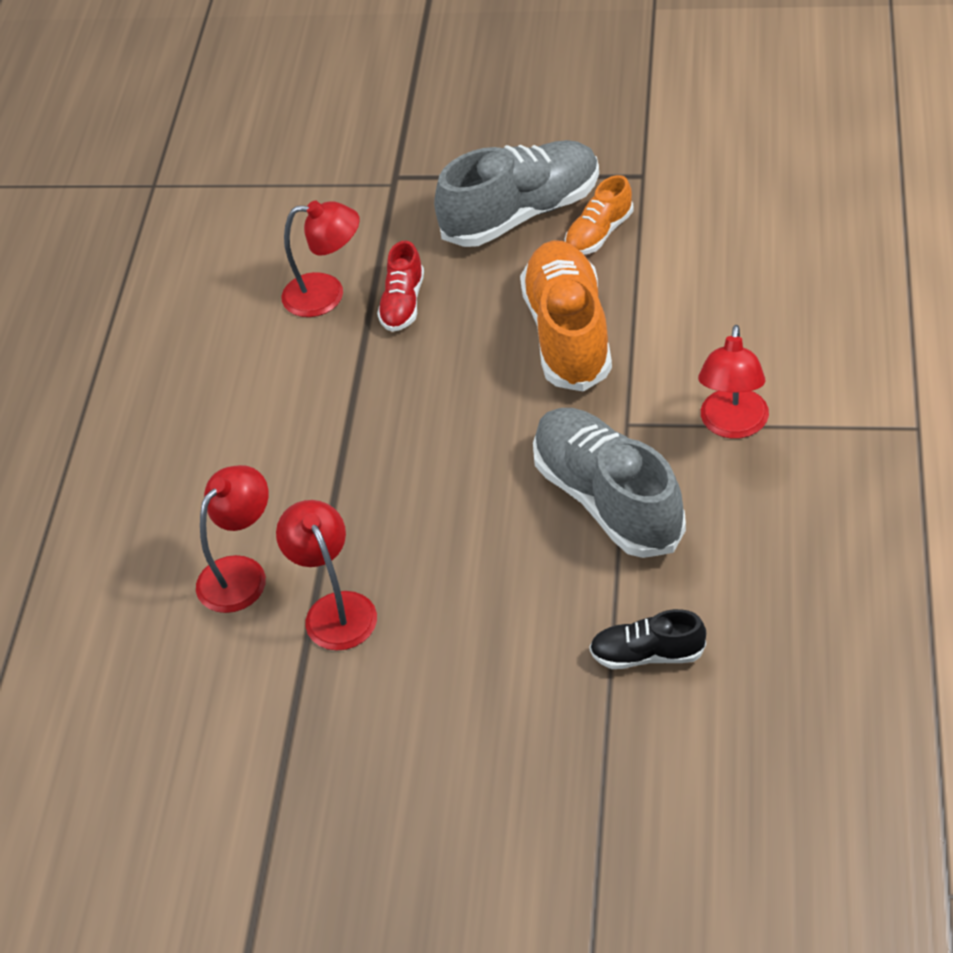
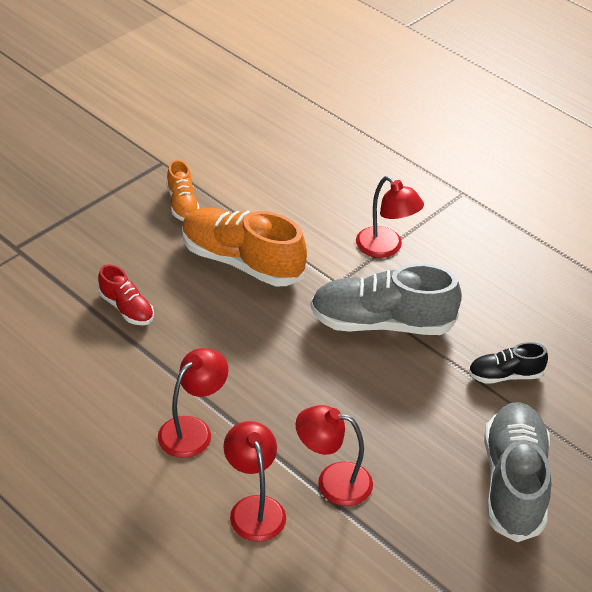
camera: 60 degrees left, 5 degrees down
(326, 295) = (72, 335): red lamp -> red lamp (193, 430)
(521, 213) = (123, 220): grey shoe -> grey shoe (513, 483)
(647, 655) = (505, 375): black shoe -> black shoe turned 45 degrees clockwise

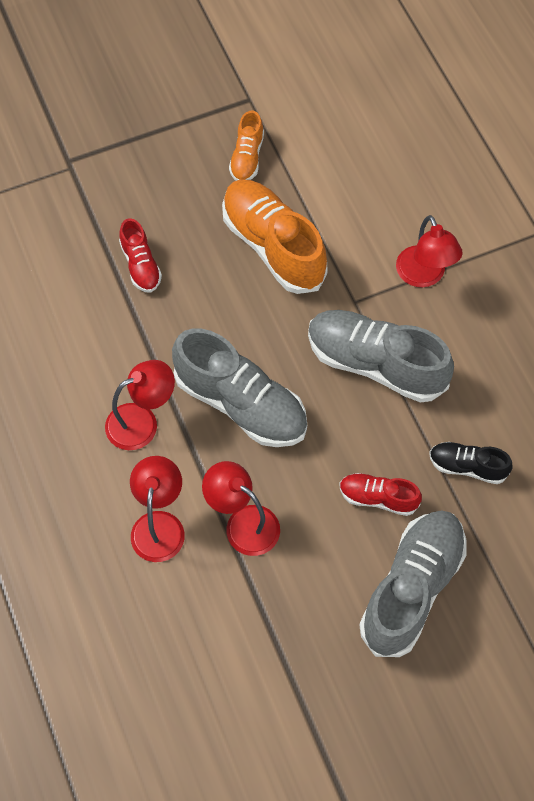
camera: 25 degrees right, 20 degrees up
(278, 388) = (241, 404): none -> grey shoe
(443, 423) = (378, 498): none -> red shoe

